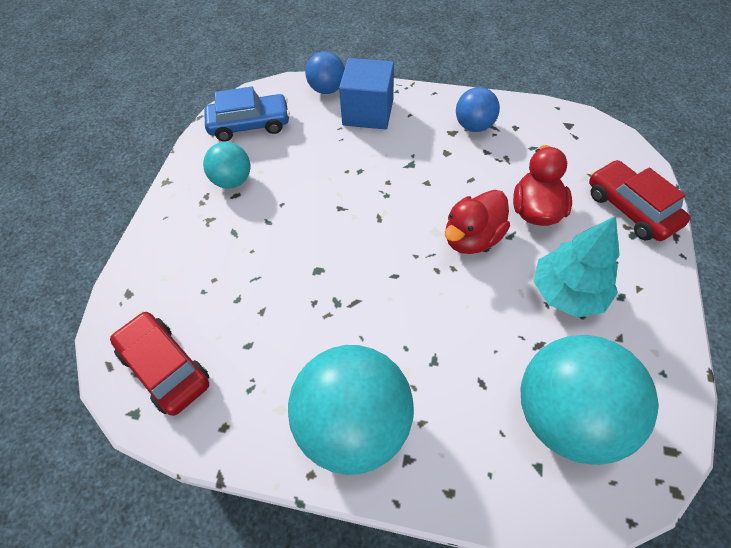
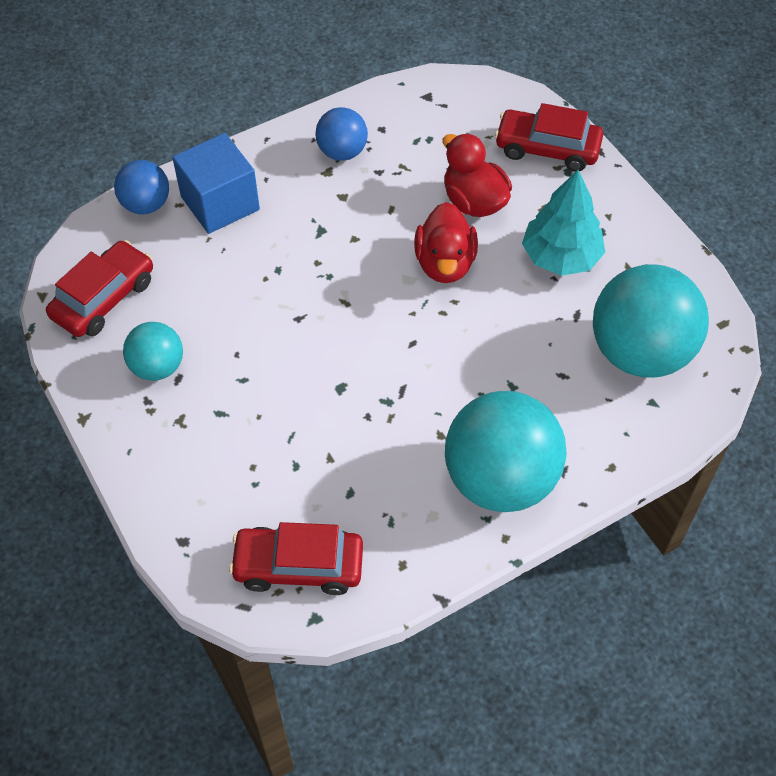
camera: 45 degrees left, 0 degrees up
(249, 125) = (104, 298): blue car -> red car

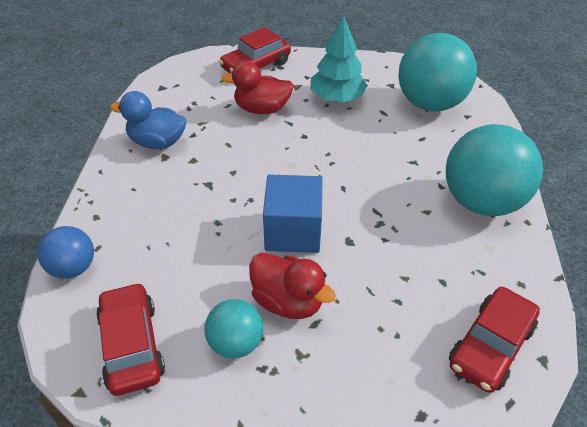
camera: 55 degrees left, 10 degrees down
(220, 203) = (124, 223): blue cube -> blue cube (293, 231)
(342, 152) = (157, 142): blue ball -> blue duck
(445, 263) = (295, 143): red duck -> red duck (288, 301)

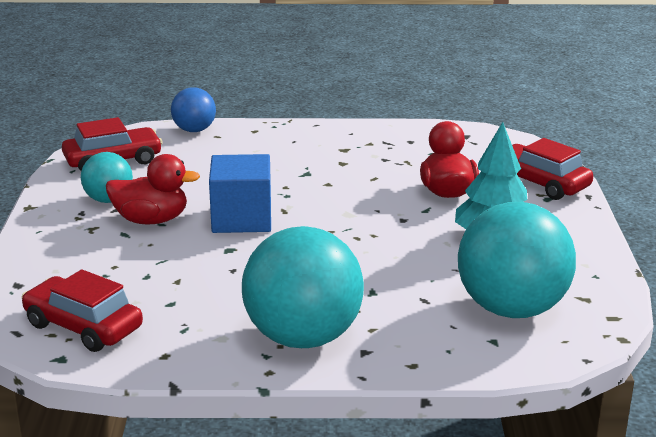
camera: 85 degrees right, 20 degrees down
(157, 142) = (366, 143): blue duck -> none
(288, 301) = (151, 220): red duck -> red duck turned 120 degrees counterclockwise

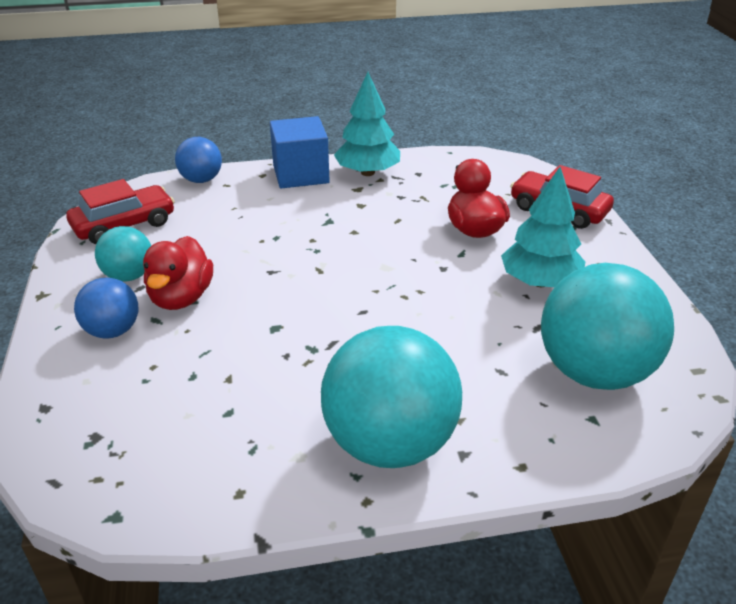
camera: 10 degrees left, 10 degrees up
(83, 326) = (133, 462): red car -> none
(85, 238) = (113, 331): none -> blue ball
(151, 220) = (181, 298): red duck -> red duck turned 105 degrees clockwise
(241, 219) = (278, 285): blue cube -> blue cube (300, 174)
(359, 136) = (367, 172): none -> turquoise tree

